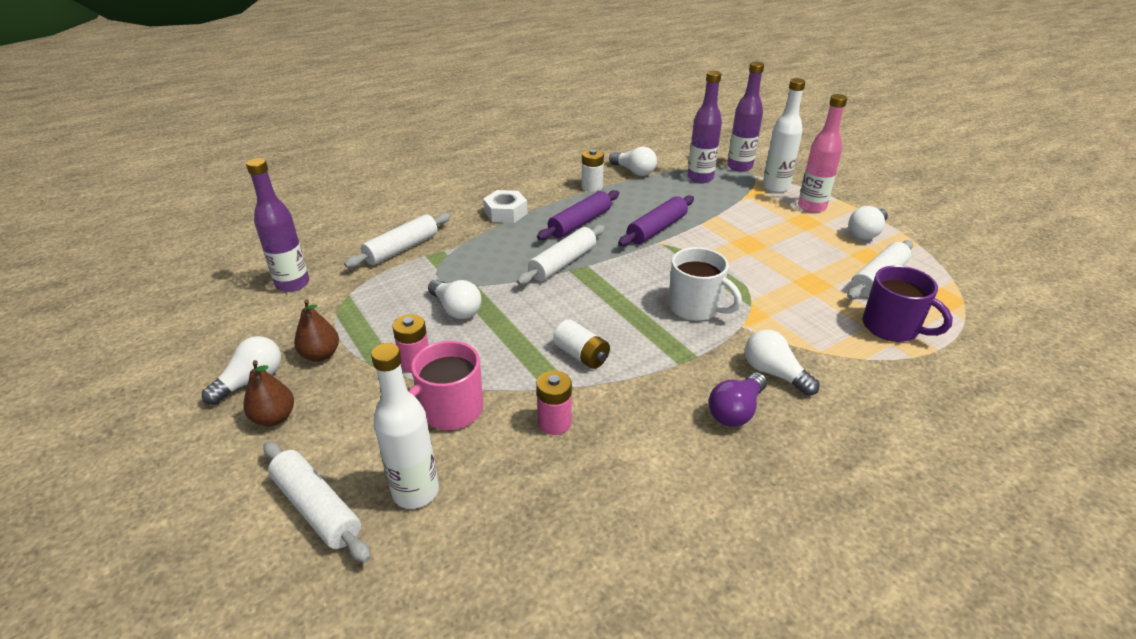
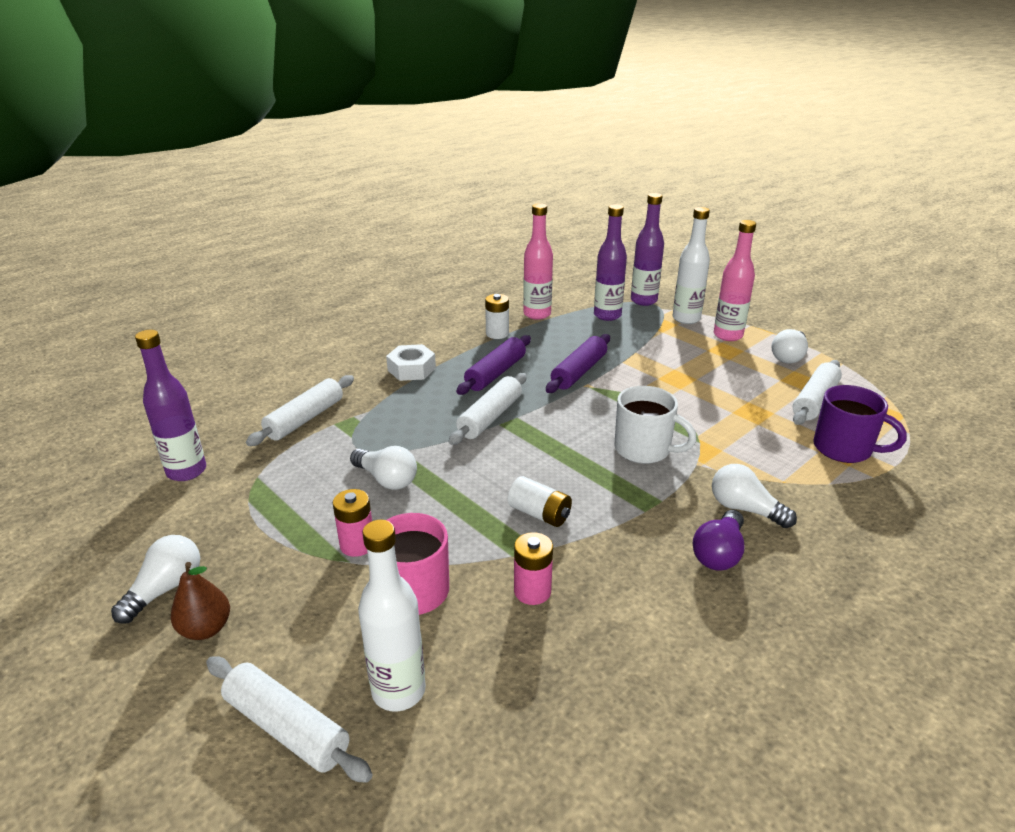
camera: 10 degrees left, 5 degrees down
(320, 355) = (242, 549): brown pear -> none
(634, 171) = (537, 314): white light bulb -> pink bottle

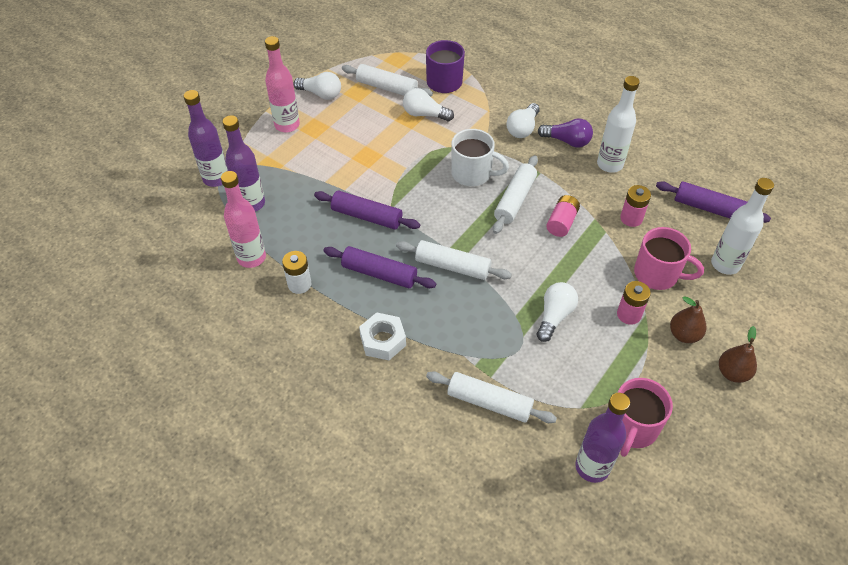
camera: 100 degrees left, 20 degrees up
(165, 589) = (714, 413): white light bulb -> white light bulb (424, 114)
(204, 510) = (632, 428): none -> pink mug
(287, 727) = (769, 306): white rolling pin -> white rolling pin (514, 200)
(296, 593) = (684, 334): none -> brown pear
(535, 711) = (709, 208): none -> purple rolling pin
(539, 514) = (561, 222): white battery -> pink battery
(644, 450) = (472, 174): white mug -> white mug turned 90 degrees clockwise
(686, 319) = (255, 150): white bottle -> white bottle (609, 164)

